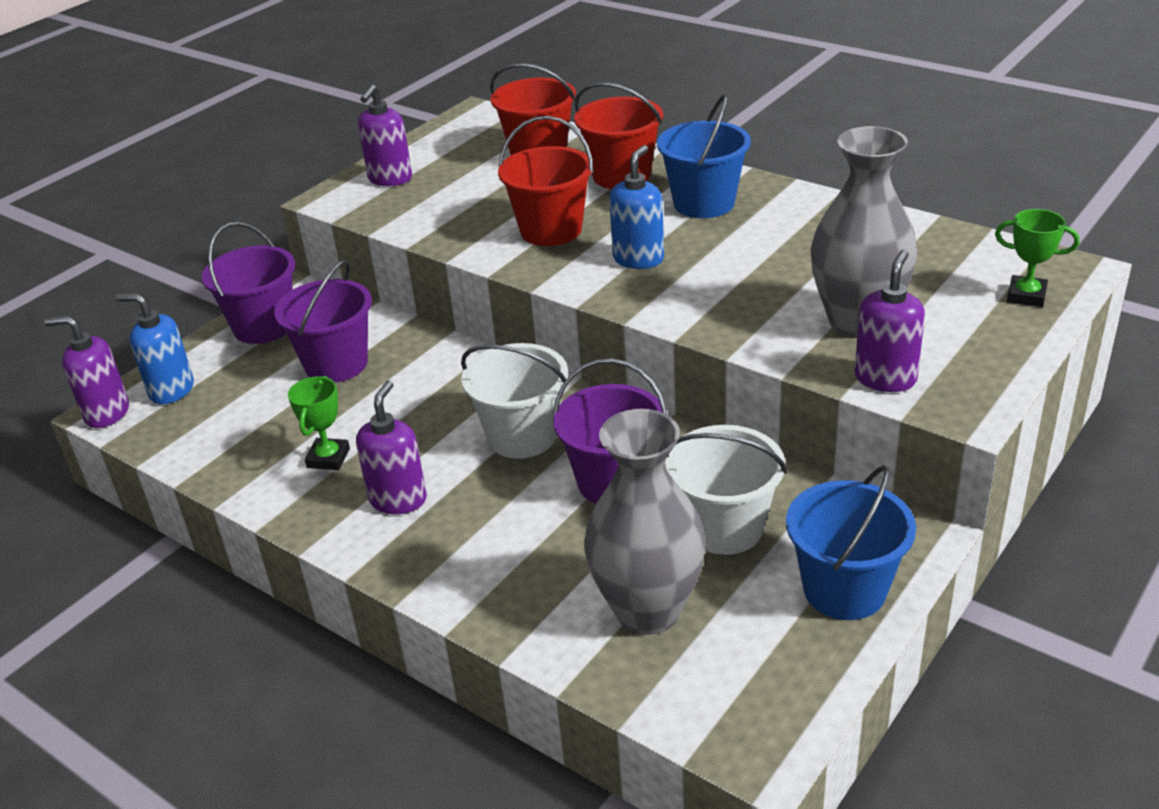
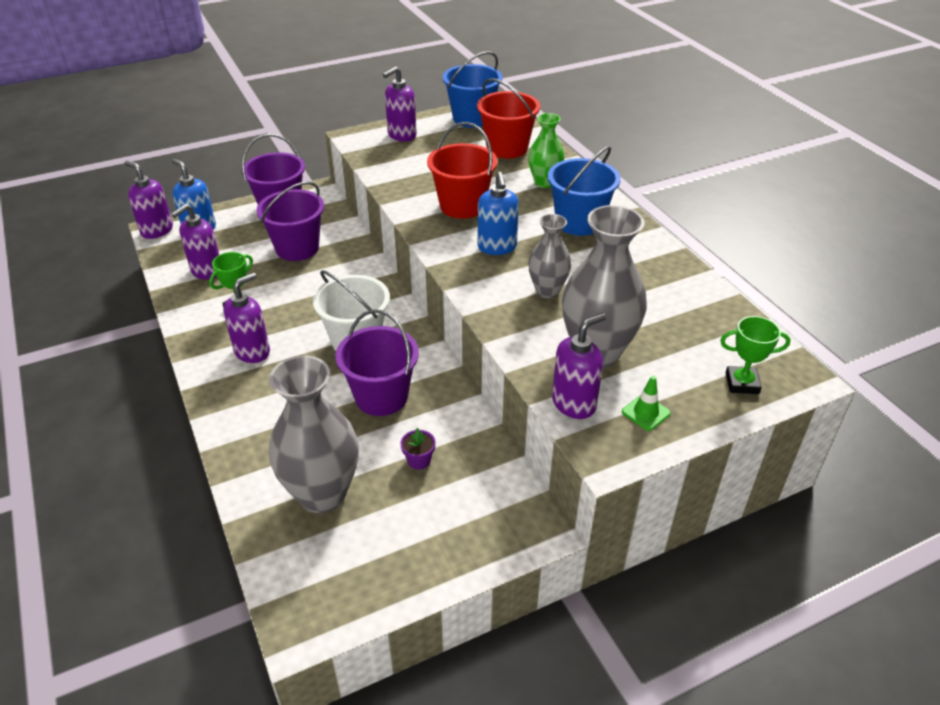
camera: 25 degrees right, 5 degrees up
(234, 434) = (206, 271): none -> purple soap dispenser
(621, 176) = (544, 182): red bucket -> green vase
(638, 259) = (497, 247): blue soap dispenser -> blue soap dispenser turned 120 degrees clockwise
(724, 528) = (419, 460): white bucket -> purple flower pot
(742, 282) = (547, 291): none -> grey vase
(844, 590) = (453, 542): blue bucket -> blue bucket (472, 118)
(964, 358) = (646, 412): none -> green traffic cone
(1026, 296) = (742, 383): green trophy -> green trophy turned 45 degrees counterclockwise

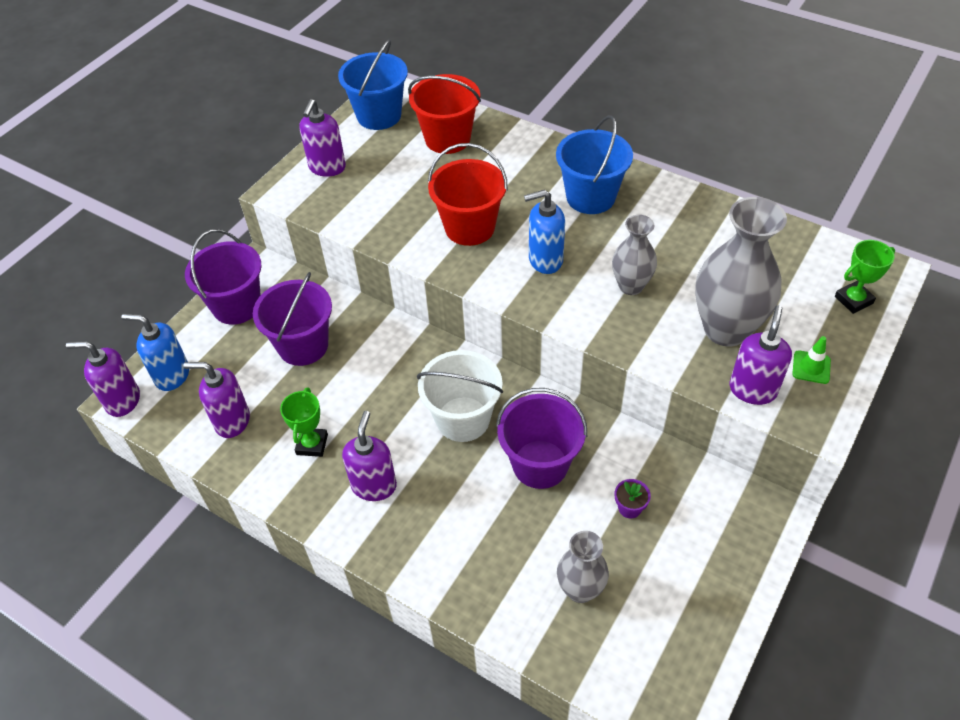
camera: 30 degrees left, 10 degrees up
(206, 271) = (232, 421): purple soap dispenser -> purple soap dispenser turned 90 degrees clockwise
(322, 494) = (580, 590): grey vase -> grey vase, size x0.57
(497, 247) = (545, 260): blue soap dispenser -> blue soap dispenser turned 120 degrees clockwise
(544, 182) = (519, 165): green vase -> none

